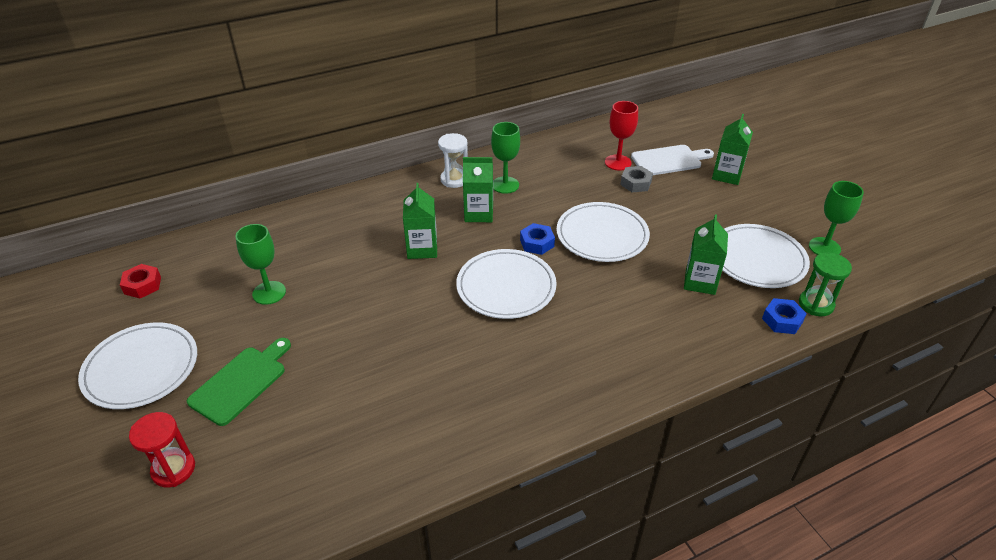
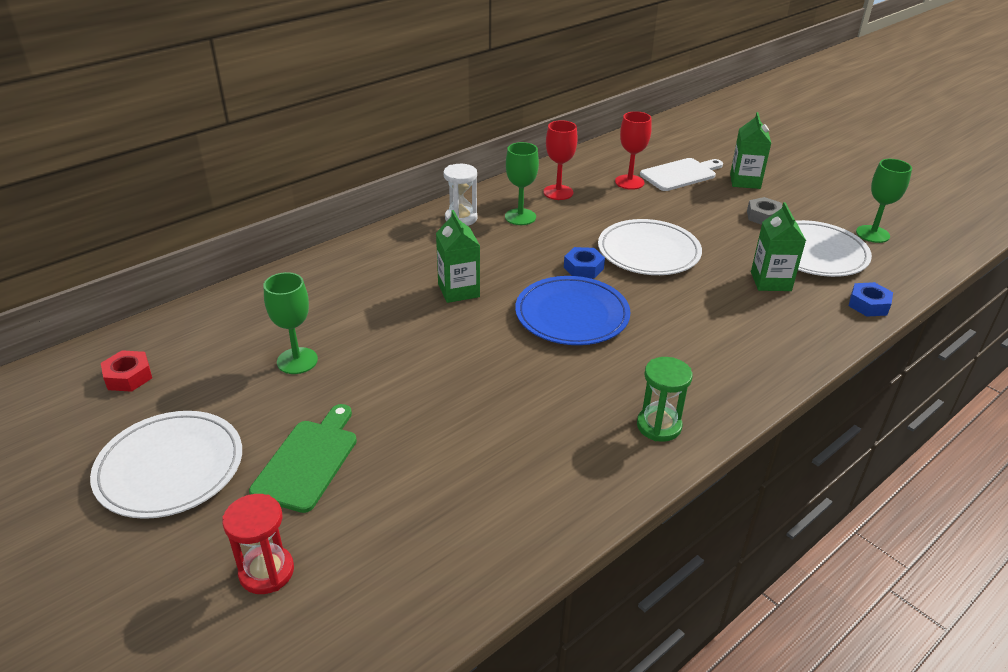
camera: 15 degrees left, 5 degrees down
(478, 213) = (505, 248): green carton -> none
(506, 287) = (572, 315): white plate -> blue plate
(549, 165) = (558, 192): none -> red goblet
(635, 183) = (658, 199): grey nut -> grey nut (763, 216)
(816, 304) = (892, 286): green hourglass -> green hourglass (659, 426)

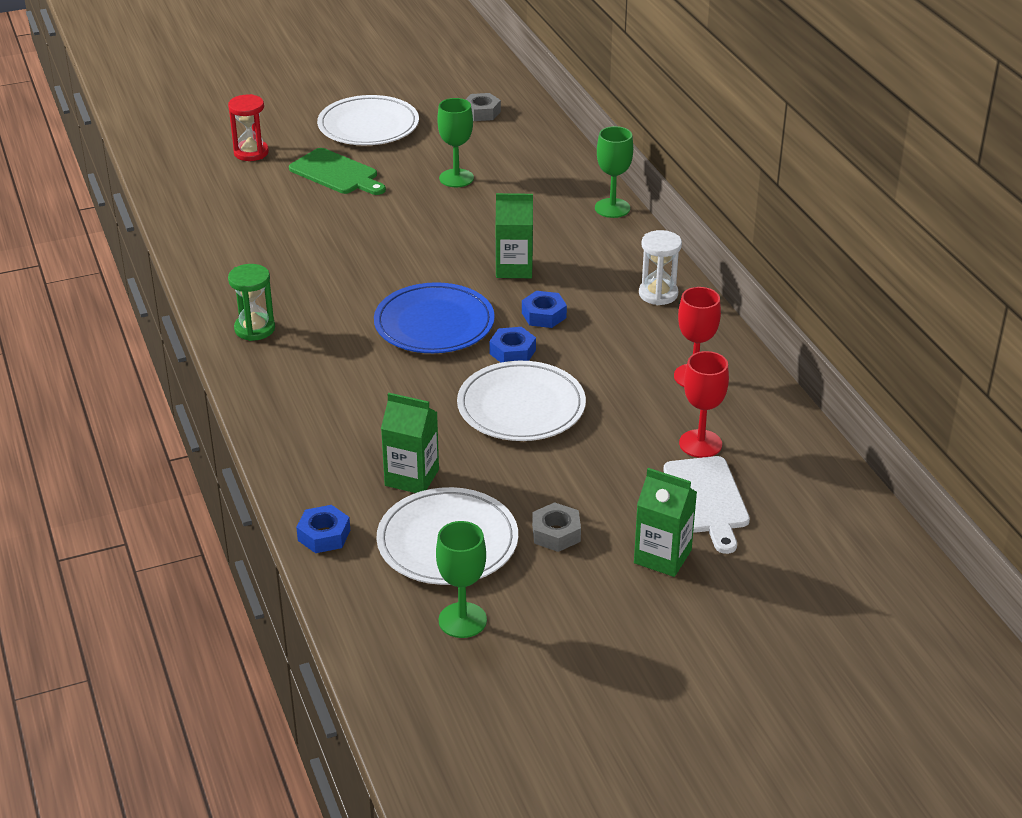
camera: 110 degrees right, 0 degrees up
(128, 376) = (481, 112): red nut -> grey nut
(520, 217) = (644, 335): green goblet -> green goblet (612, 208)
(522, 263) = (544, 315): none -> blue nut

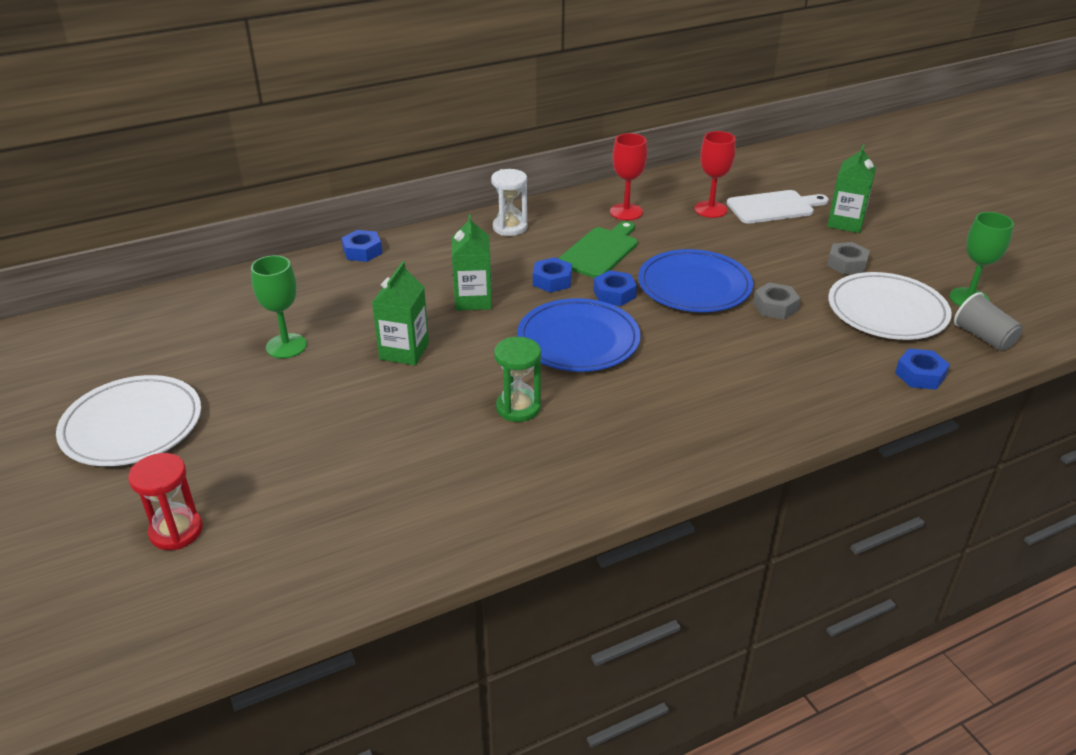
camera: 95 degrees left, 0 degrees up
(254, 329) = (614, 464): green hourglass -> green hourglass (518, 408)
(336, 173) = (255, 440): green cutting board -> green cutting board (600, 251)
(380, 607) = (983, 337): none -> grey cup
(412, 477) = (817, 335): green carton -> green carton (404, 351)
(481, 112) = (130, 338): grey nut -> grey nut (775, 307)
(521, 406) = (694, 286): white plate -> blue plate
(612, 208) = (362, 251): green goblet -> blue nut

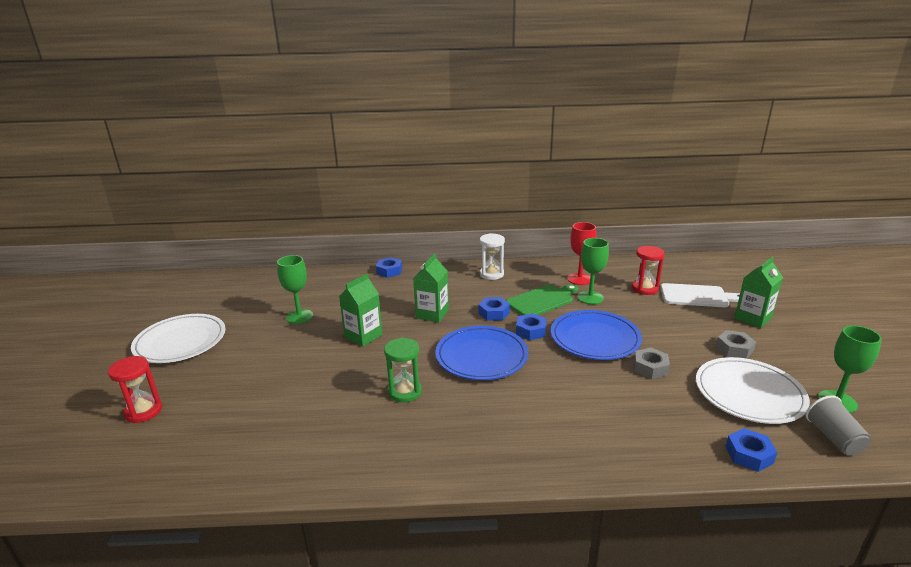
camera: 25 degrees right, 10 degrees down
(655, 235) = (590, 298): none -> green goblet
(710, 209) = (645, 289): red goblet -> red hourglass

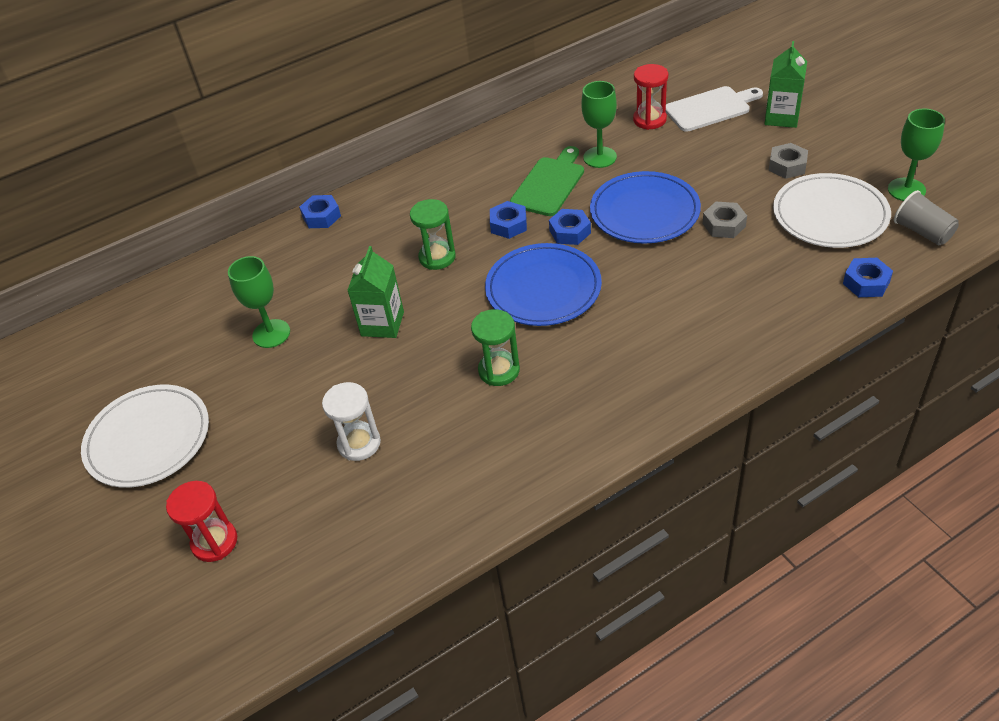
camera: 25 degrees left, 20 degrees up
(432, 314) = (437, 257): green carton -> green hourglass
(491, 274) = (458, 168): white hourglass -> white hourglass (359, 443)
(579, 279) = (568, 134): red goblet -> none

